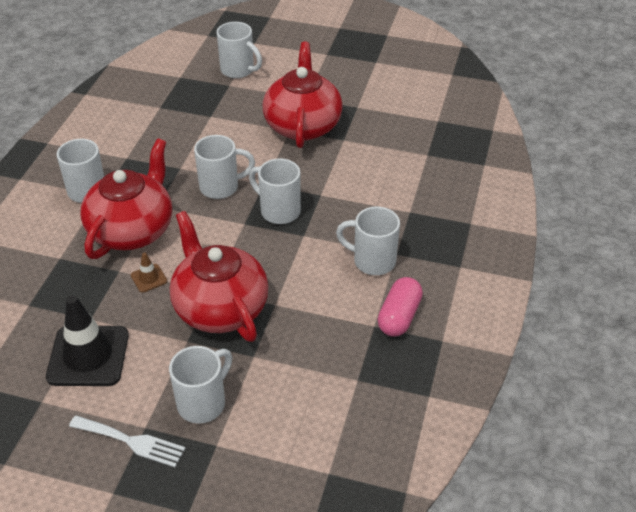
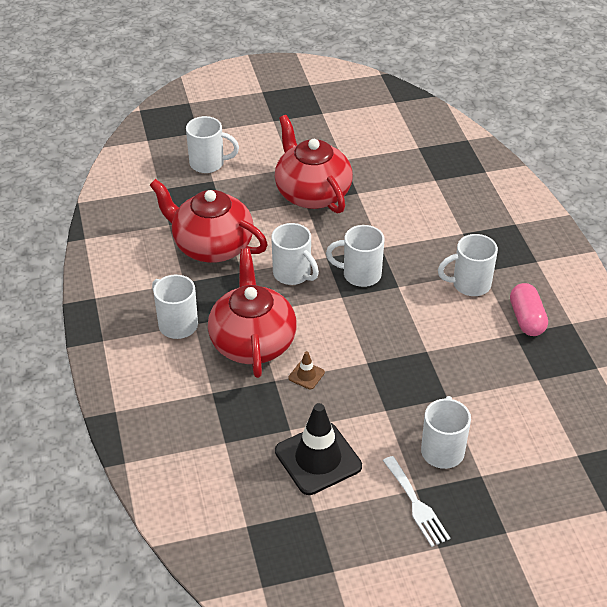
camera: 30 degrees left, 0 degrees up
(131, 441) = (416, 504): white fork -> white fork turned 75 degrees clockwise
(220, 308) = (386, 373): red teapot -> red teapot (211, 246)
(221, 187) = (293, 274): white mug -> white mug turned 90 degrees clockwise

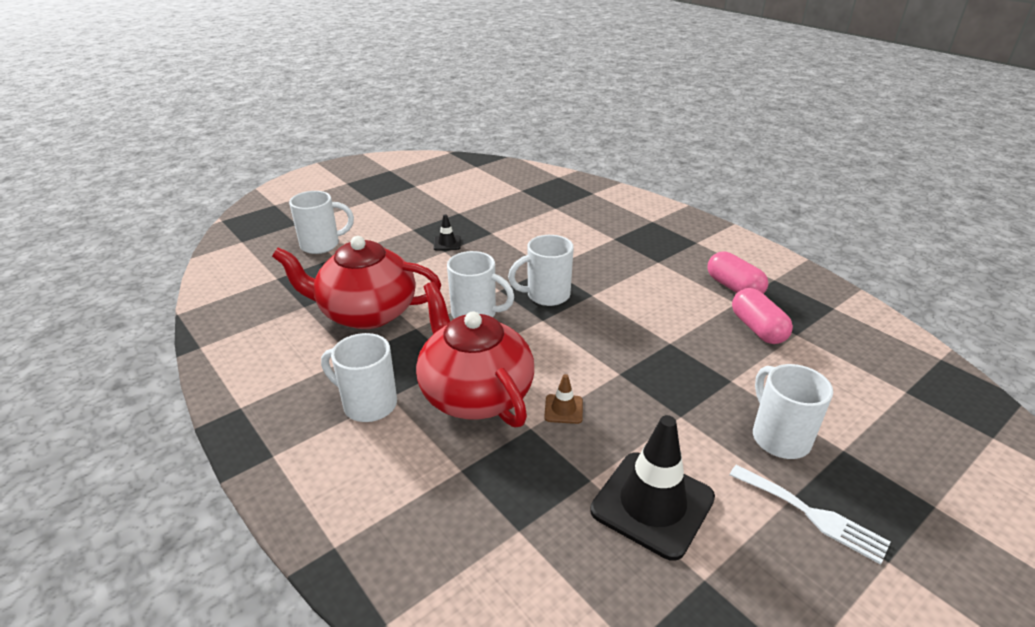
camera: 25 degrees left, 10 degrees down
(312, 193) = (447, 243): red teapot -> black traffic cone
(469, 284) = (657, 275): white mug -> none
(509, 363) = (757, 328): none -> pink capsule

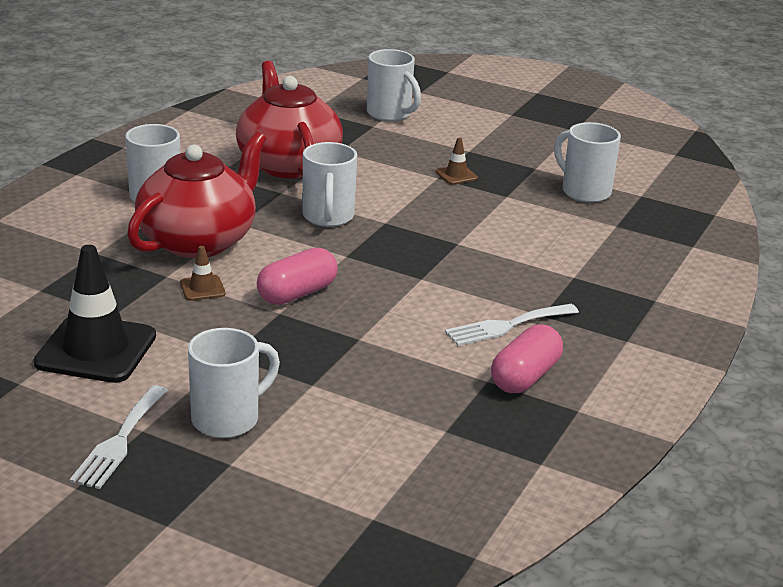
camera: 65 degrees right, 5 degrees down
(447, 243) = (456, 175): black traffic cone -> brown traffic cone
(546, 295) = (396, 250): white mug -> white mug (584, 191)
(669, 278) = (507, 326): none -> white fork
(757, 328) = (436, 399): pink capsule -> pink capsule (297, 293)

